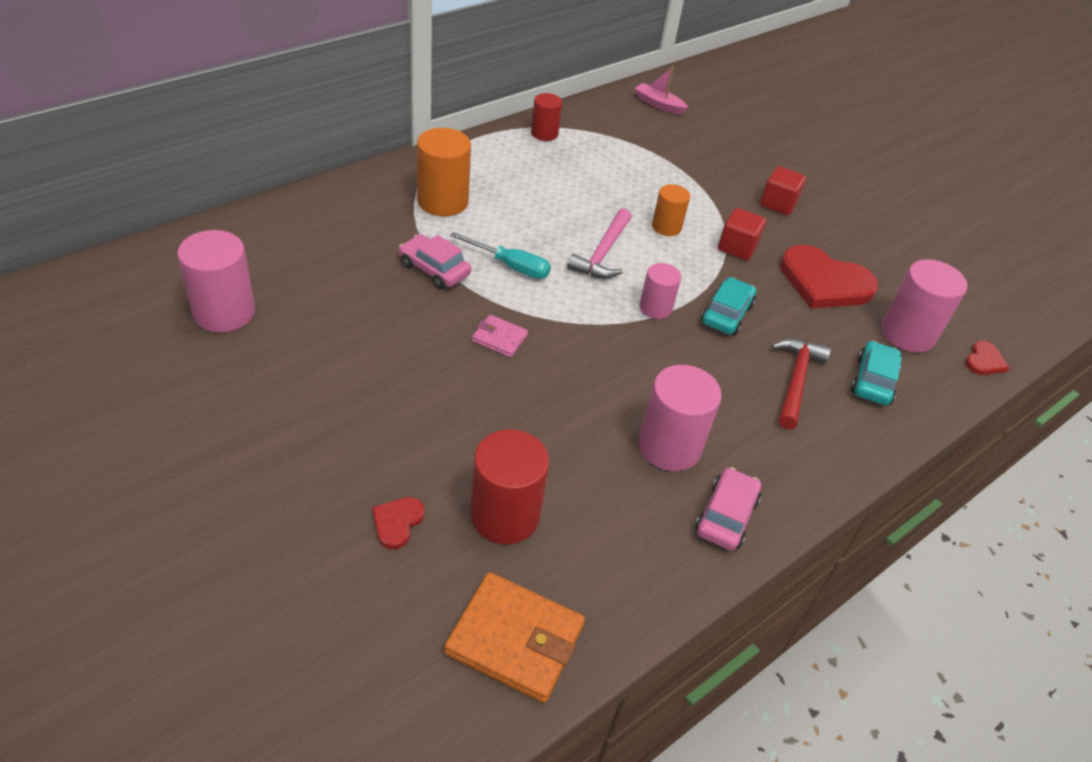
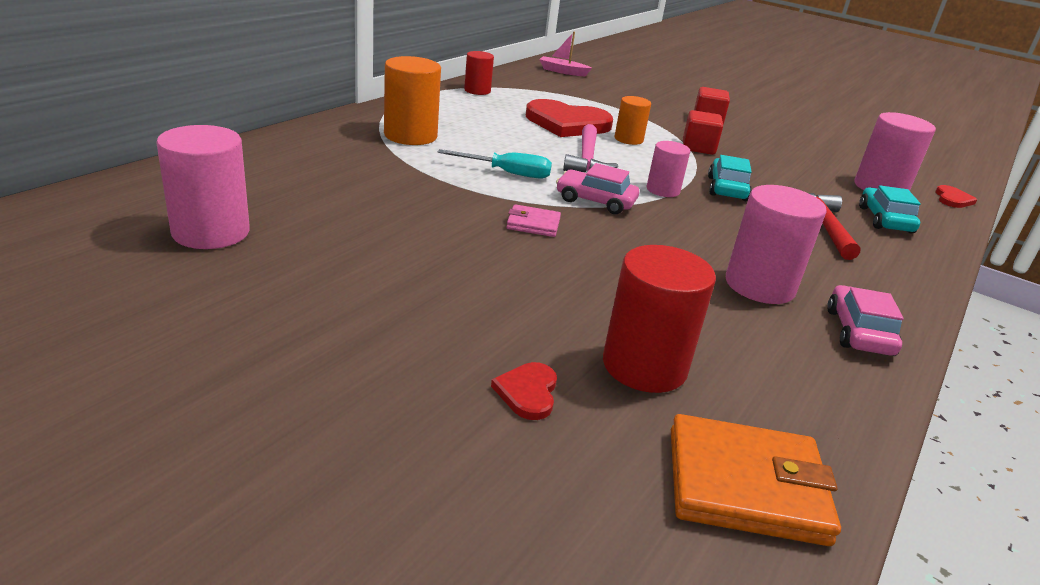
camera: 15 degrees left, 15 degrees down
(434, 269) = (432, 181): pink car -> pink car (595, 201)
(824, 282) = (786, 163): red heart -> red heart (567, 123)

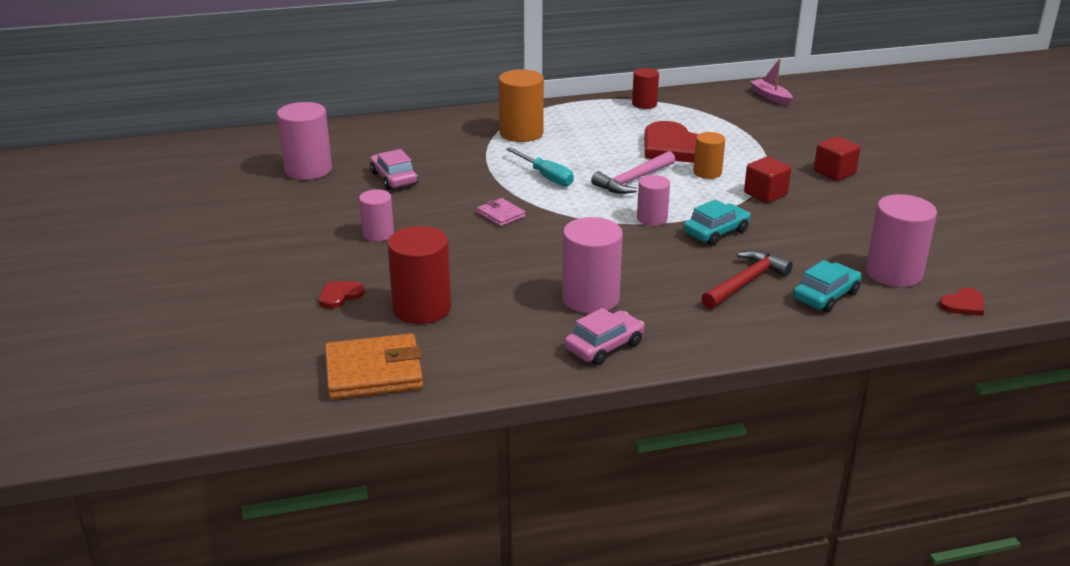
camera: 45 degrees right, 0 degrees up
(439, 289) = (378, 234): none -> pink cylinder
(595, 201) = (577, 212): pink car -> pink car (394, 178)
(745, 485) = (374, 372): orange wallet -> orange wallet turned 60 degrees counterclockwise

